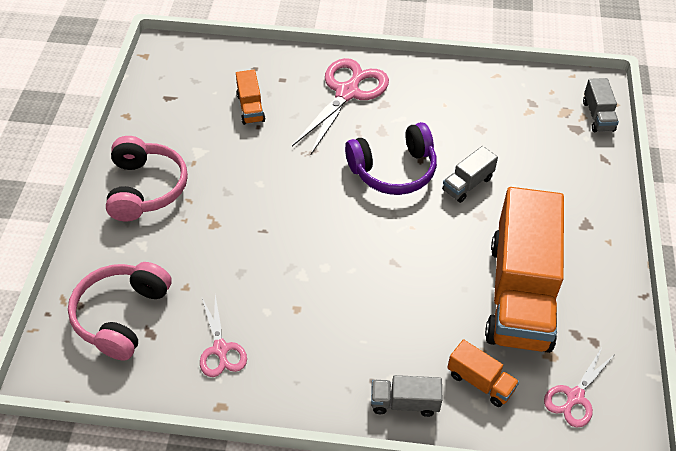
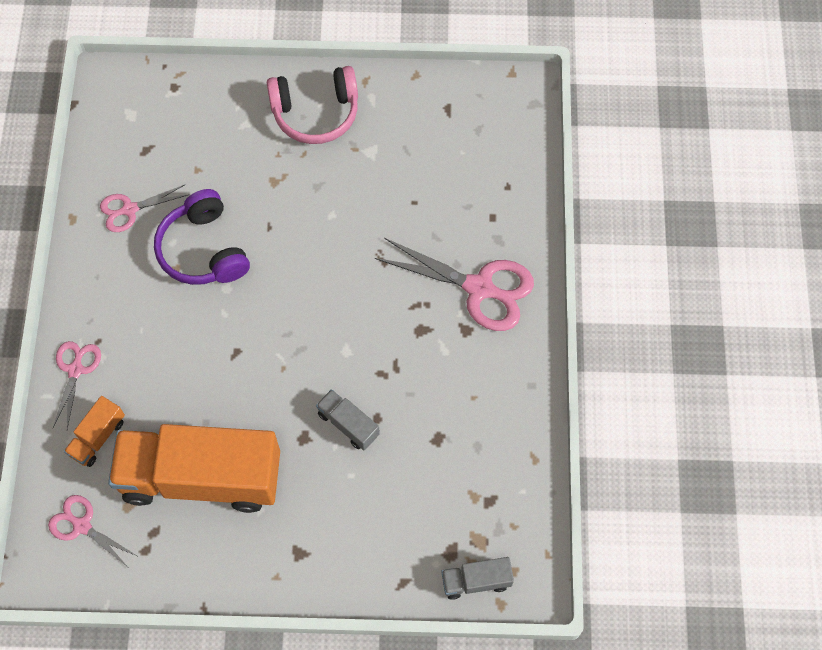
camera: 85 degrees right, 15 degrees up
(122, 316) = (163, 124): pink headphones -> none
(250, 108) = (442, 191): orange truck -> none
(393, 170) = (362, 345): purple headphones -> purple headphones (203, 250)
(404, 403) = (75, 370): grey truck -> pink scissors

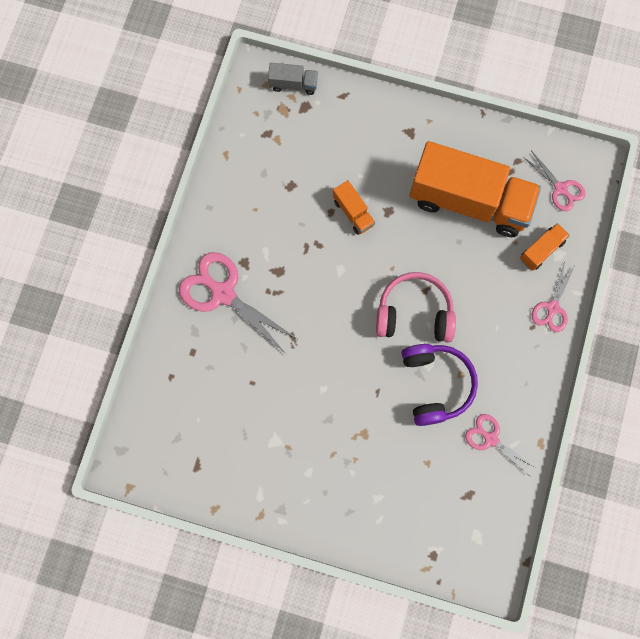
camera: 165 degrees left, 10 degrees up
(130, 209) = (491, 439): pink scissors -> pink scissors turned 135 degrees counterclockwise
(316, 113) = (312, 493): pink headphones -> pink headphones (414, 313)
(348, 424) = (353, 212): grey truck -> orange truck

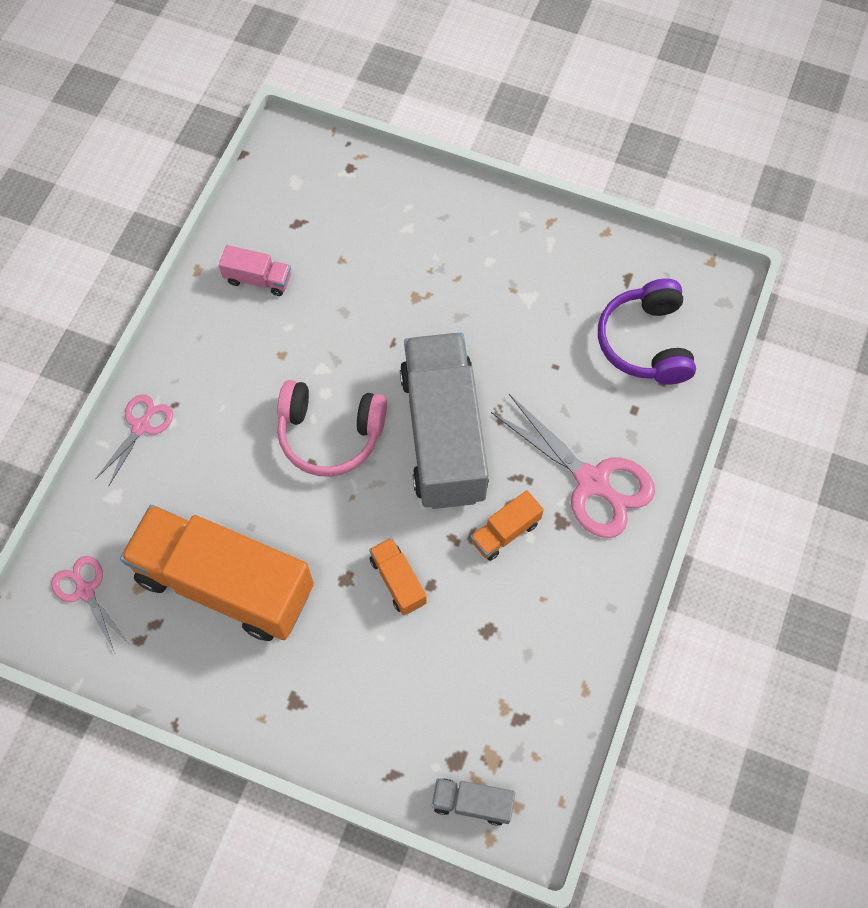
camera: 175 degrees left, 10 degrees down
(332, 320) = (443, 435): none -> grey truck
(435, 384) = (316, 345): purple headphones -> purple headphones (646, 342)
(491, 439) = (258, 279): pink scissors -> pink truck
(541, 250) = (136, 504): orange truck -> orange truck (505, 532)

